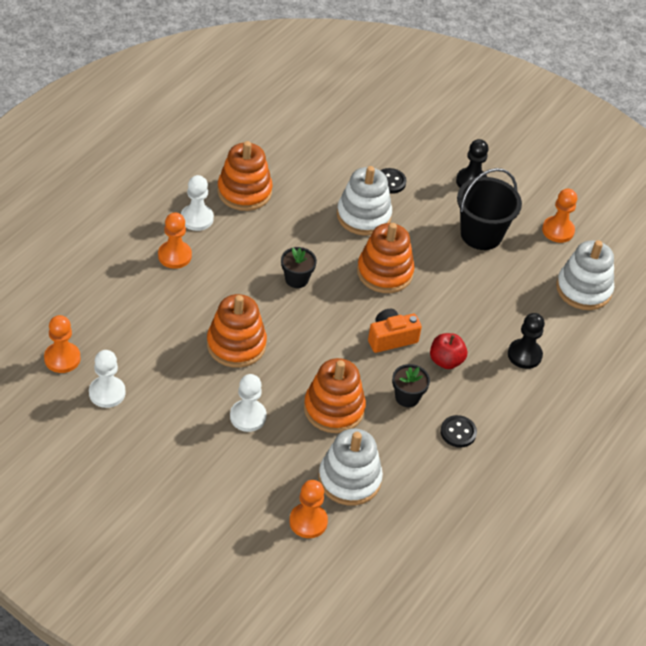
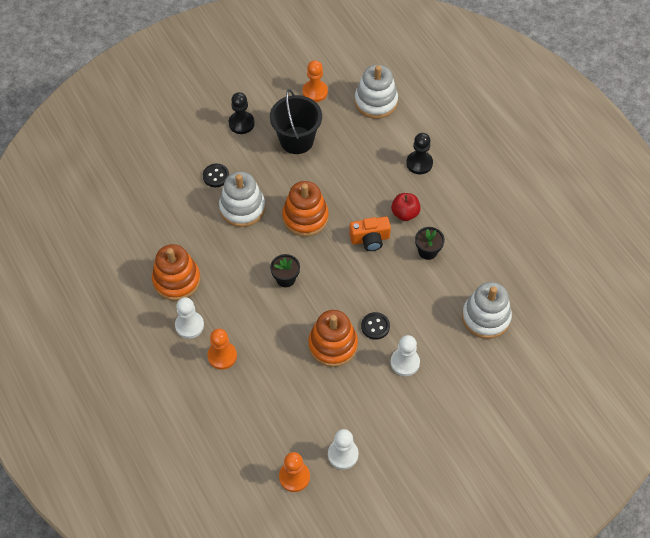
camera: 60 degrees left, 10 degrees up
(308, 521) = (512, 358): orange pawn -> none
(334, 409) = (420, 302): orange stacking toy -> none
(391, 338) = (370, 239): orange camera -> orange camera turned 105 degrees counterclockwise
(458, 432) = (470, 233): black button -> black button (375, 326)

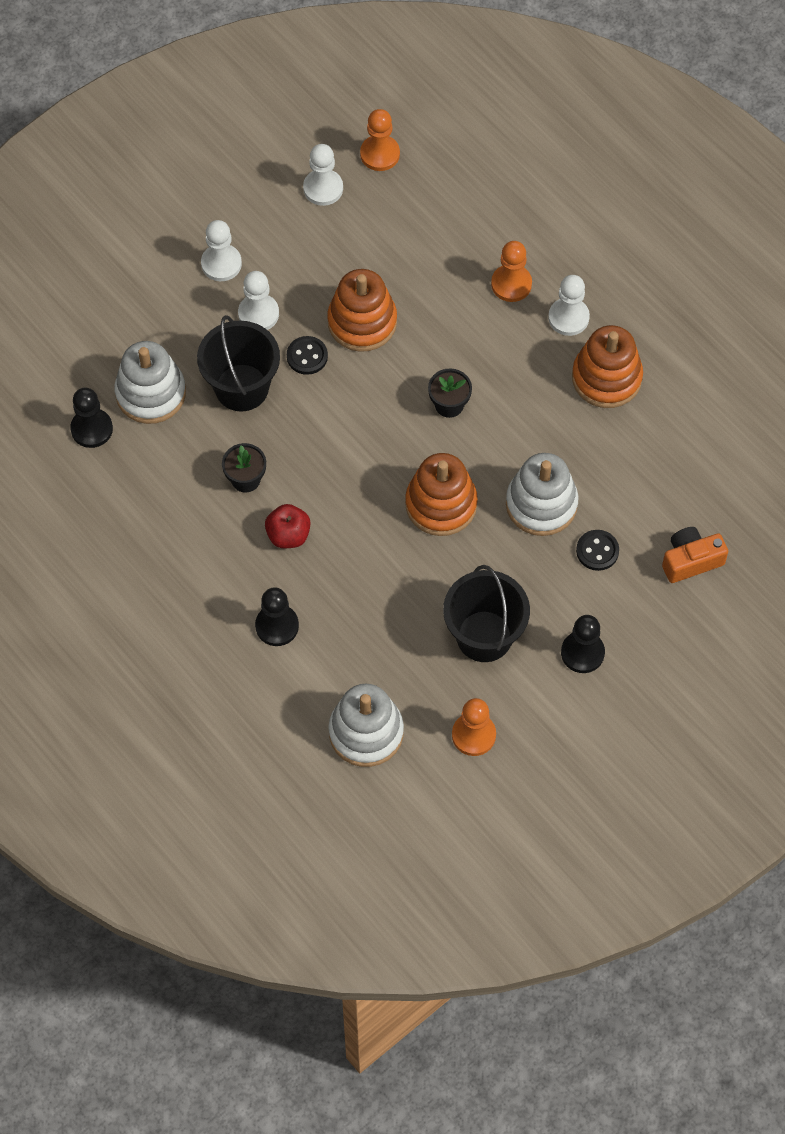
camera: 170 degrees right, 5 degrees up
(370, 239) = (335, 484): orange camera -> orange camera (691, 560)
(423, 311) = (242, 387): none -> black bucket
(427, 405) = (221, 264): none -> white pawn
(527, 299) = (91, 429): none -> black pawn

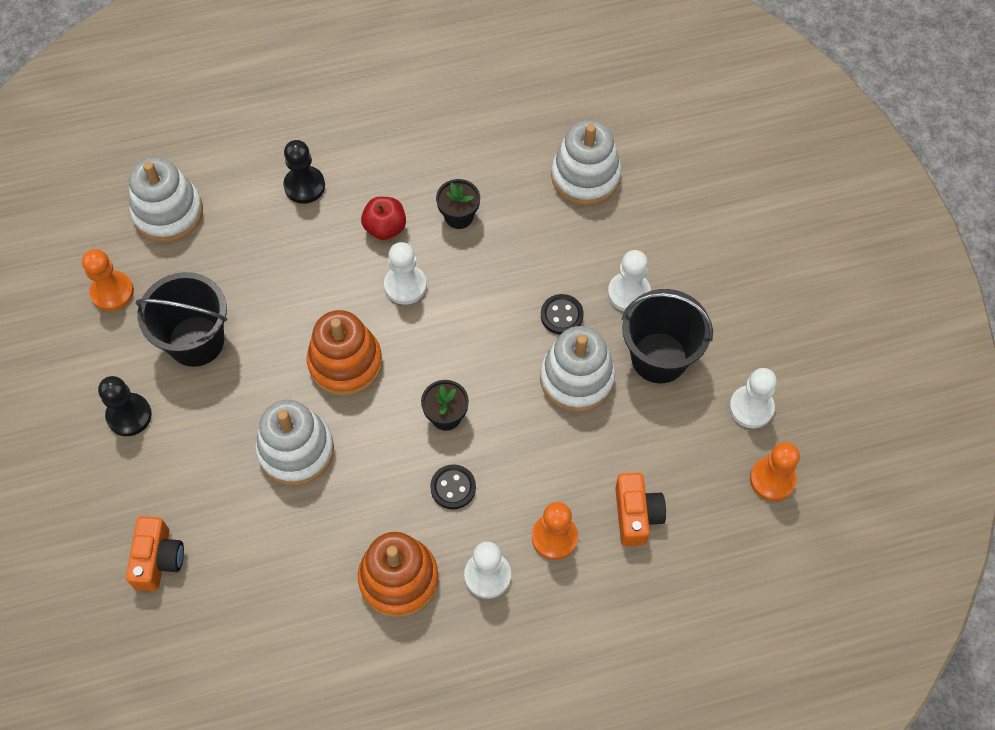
camera: 115 degrees right, 0 degrees up
(91, 429) = (571, 120): black pawn -> none
(221, 264) = (700, 283): white pawn -> white pawn (405, 285)
(242, 387) = (555, 249): black bucket -> black bucket (659, 357)
(362, 322) = (576, 378): orange stacking toy -> white stacking toy
(461, 235) = (636, 515): none -> orange camera
(597, 551) = (219, 477): black button -> black button (453, 487)

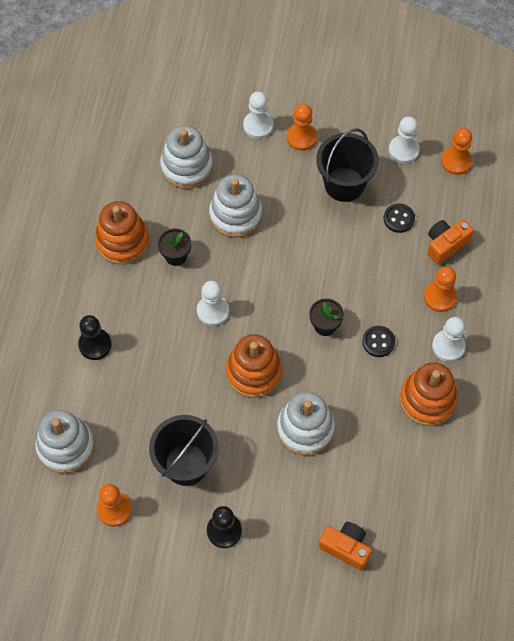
camera: 65 degrees left, 0 degrees up
(385, 228) = (159, 305): red apple -> none
(450, 155) = (122, 241): none -> orange stacking toy
(561, 315) = (285, 226): black button -> black button (399, 219)
(576, 378) = (335, 237): white stacking toy -> white stacking toy (235, 215)
(629, 293) = (289, 180): white pawn -> white pawn (258, 126)
(636, 515) = (445, 245): orange camera -> orange camera turned 60 degrees counterclockwise
(699, 281) = (301, 137): none -> orange pawn

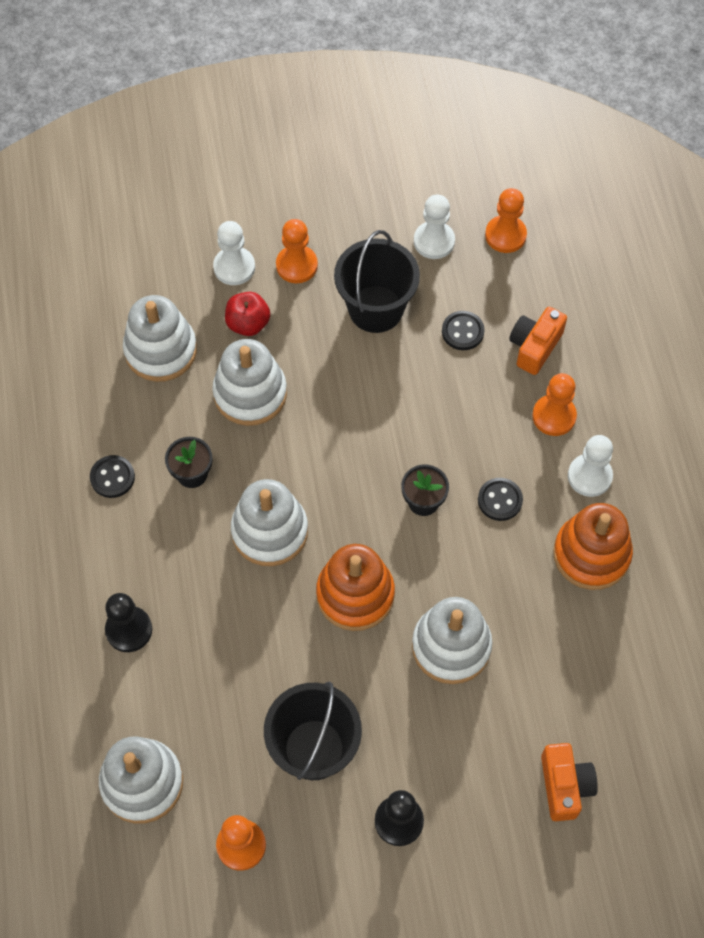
camera: 20 degrees left, 0 degrees up
(122, 241) = (112, 477): orange stacking toy -> black button
(213, 311) = (270, 531): white pawn -> white stacking toy
(252, 167) = (248, 323): none -> red apple
(345, 548) = (565, 786): orange camera -> orange camera turned 75 degrees clockwise

